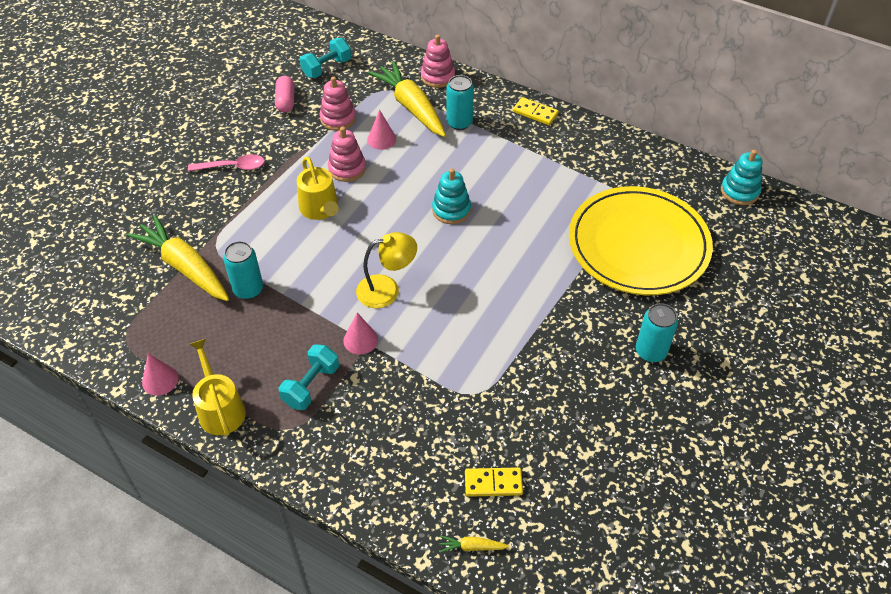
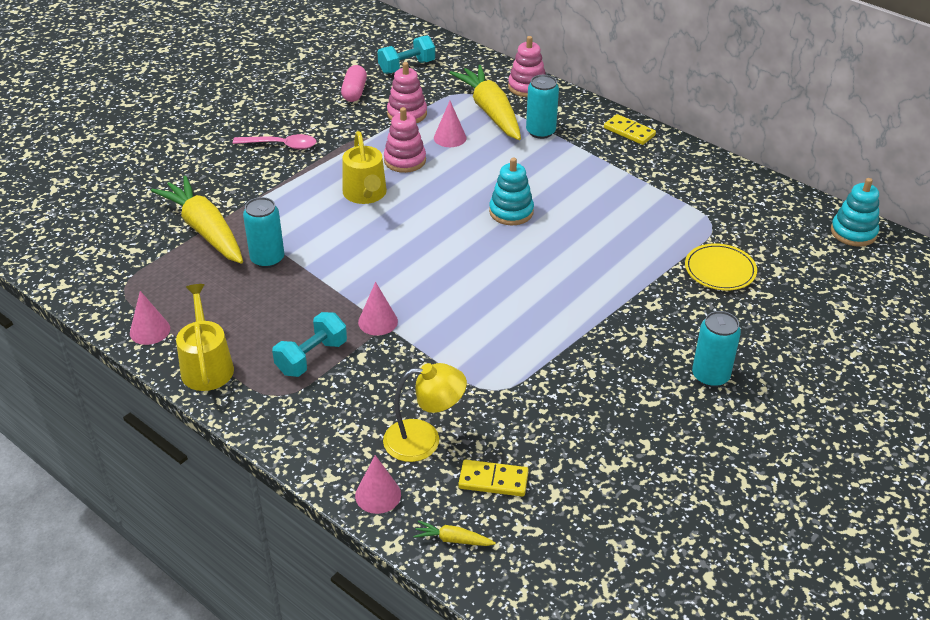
camera: 10 degrees right, 10 degrees down
(387, 289) = (420, 278): yellow lamp -> yellow lamp (424, 440)
(399, 514) = (378, 495): none -> pink cone
(638, 244) = (720, 270): yellow plate -> yellow plate, size x0.43

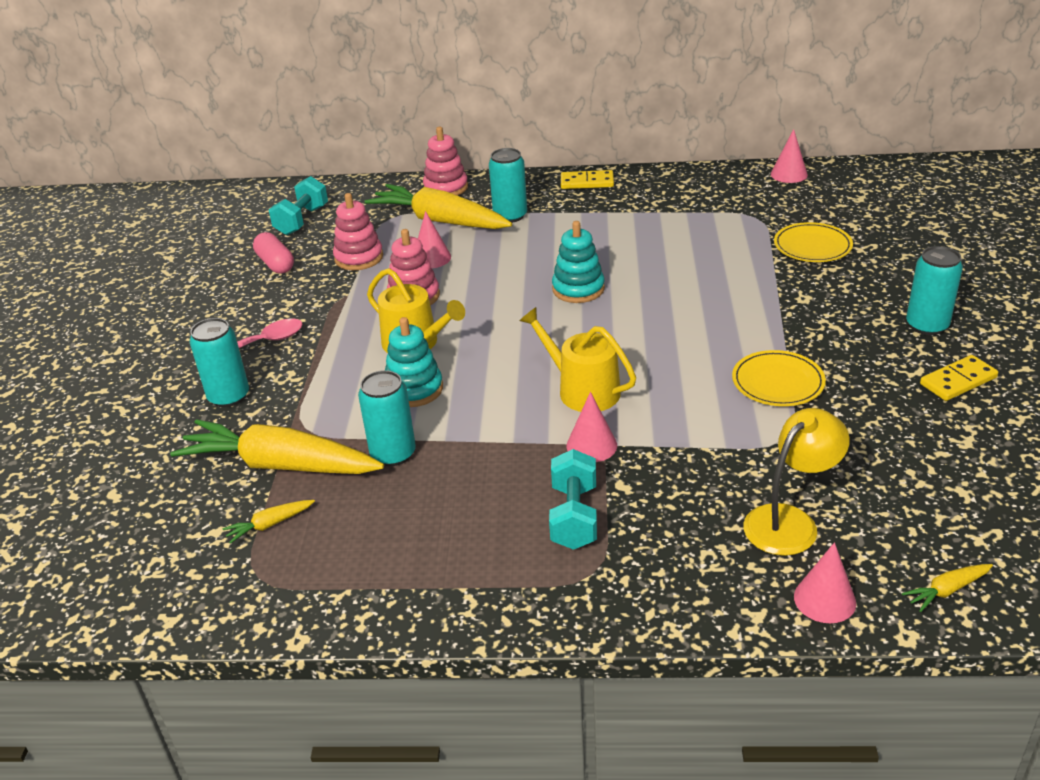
camera: 35 degrees left, 5 degrees down
(150, 330) = (353, 601): pink cone -> pink cone (789, 174)
(161, 262) = (270, 525): none -> yellow carrot
(206, 366) = (472, 595): yellow watering can -> yellow watering can (582, 390)
(228, 171) = (229, 396): none -> turquoise can
(493, 480) = (899, 515): yellow domino -> yellow domino (958, 381)
(546, 352) = (778, 382): none -> yellow plate
(853, 232) = (862, 173): turquoise stacking toy -> turquoise stacking toy (414, 389)

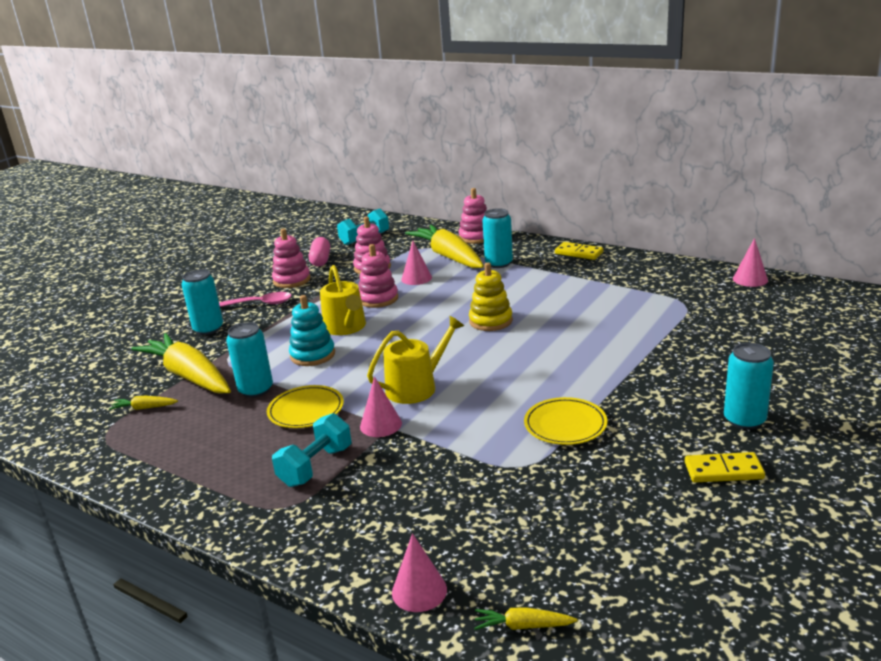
camera: 30 degrees right, 10 degrees down
(267, 300) = (292, 280): none -> pink stacking toy
(578, 289) = (490, 321): turquoise stacking toy -> yellow stacking toy
(582, 390) = (416, 387): yellow watering can -> yellow watering can turned 75 degrees clockwise
(790, 521) = (459, 525): yellow lamp -> none
(812, 246) = (709, 335): yellow plate -> yellow plate (306, 410)

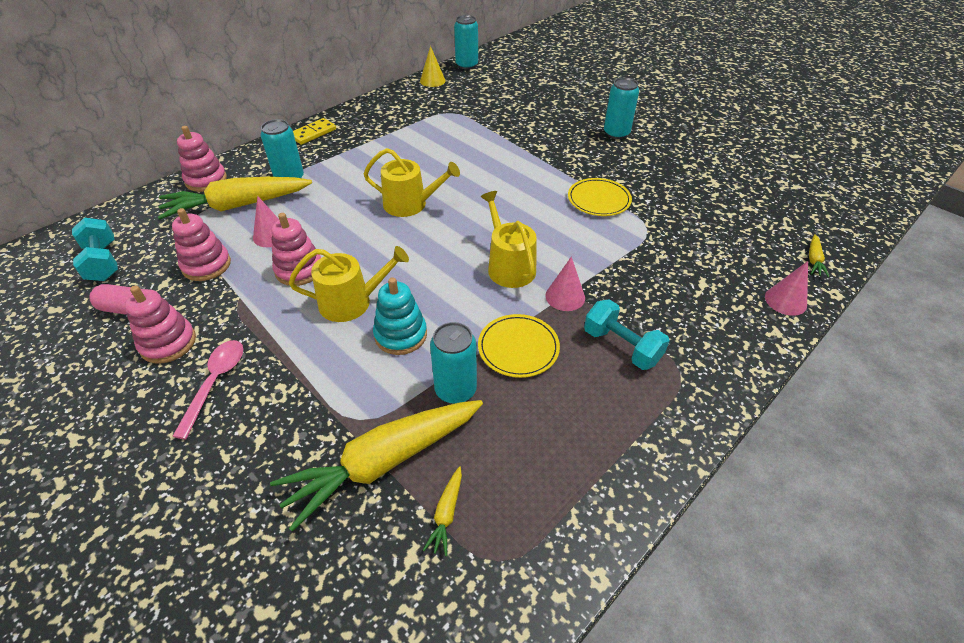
camera: 80 degrees left, 20 degrees up
(208, 329) = (251, 442): turquoise can -> turquoise can (466, 65)
(490, 321) = (410, 204): yellow stacking toy -> yellow watering can
(723, 471) = (668, 154): yellow domino -> none
(750, 279) = (432, 81): pink cone -> yellow cone

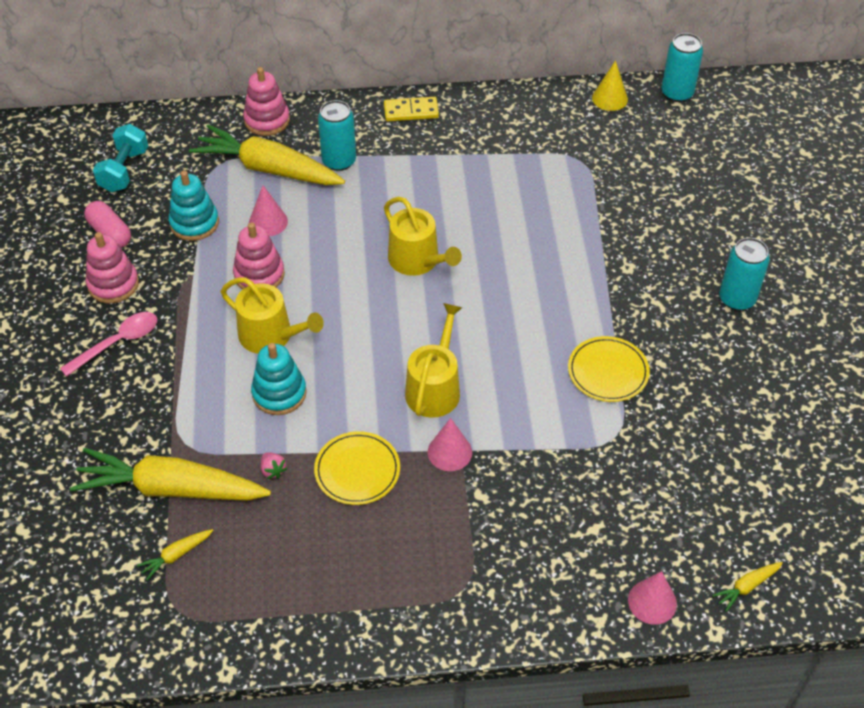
camera: 40 degrees right, 5 degrees up
(206, 265) = (194, 223): pink stacking toy -> turquoise stacking toy
(455, 390) = (273, 470): turquoise can -> pink strawberry
(621, 346) = (442, 531): turquoise dumbbell -> none

